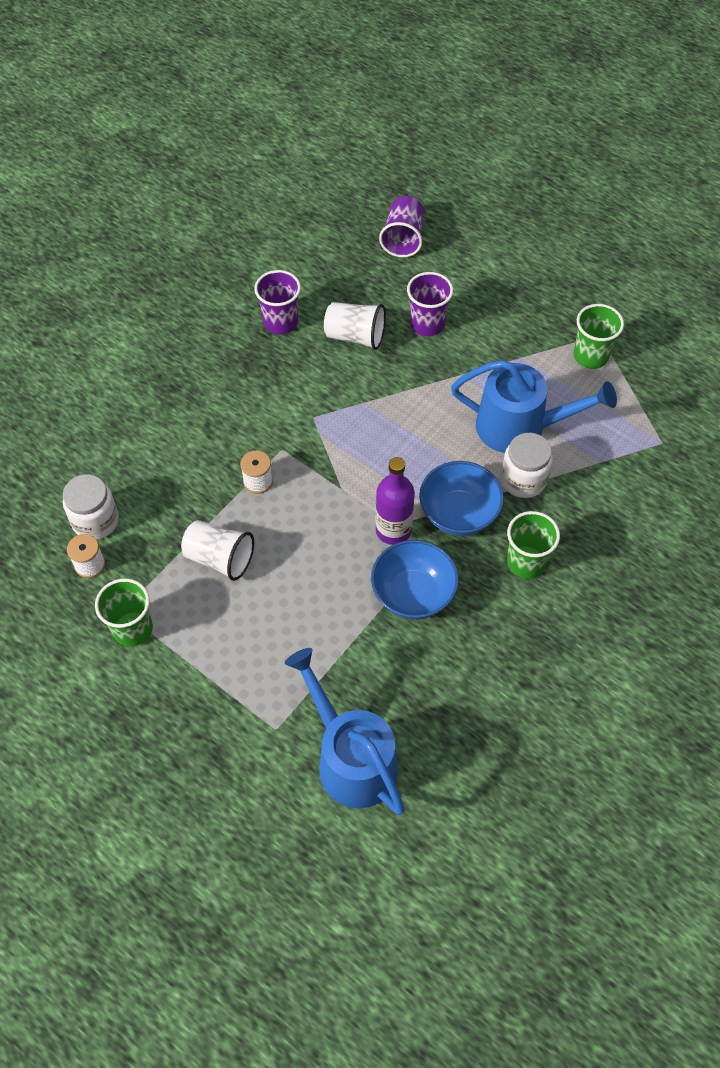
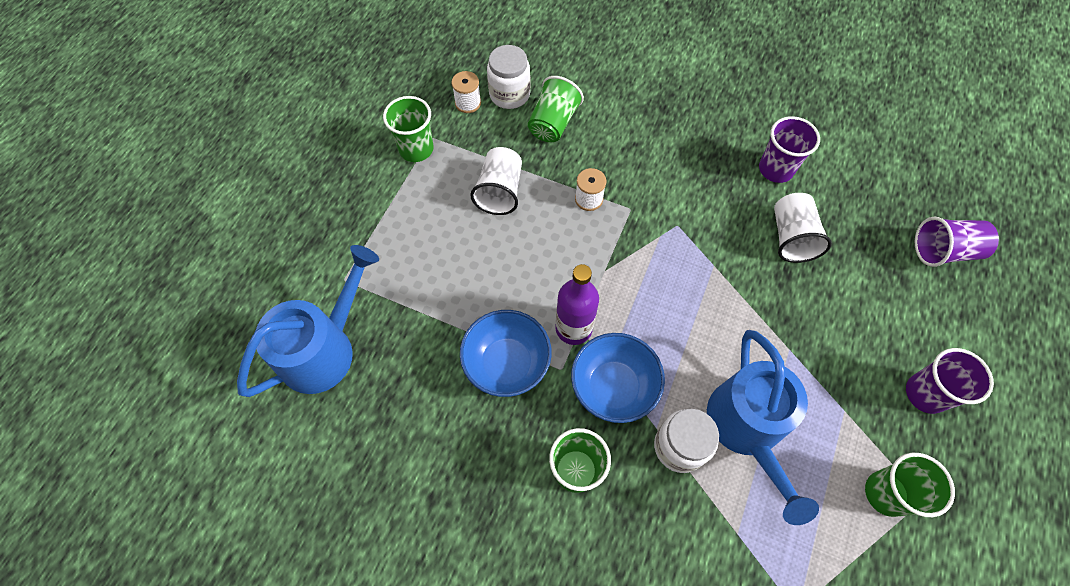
camera: 75 degrees right, 5 degrees up
(152, 489) = (553, 123): none -> green cup
(427, 324) = (841, 301): purple cup -> purple cup (925, 393)

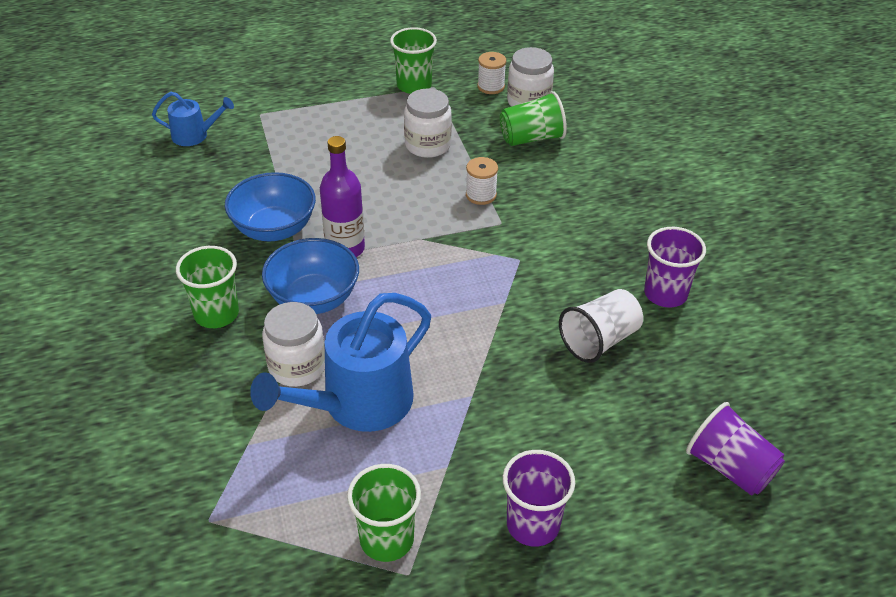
camera: 50 degrees right, 20 degrees down
(324, 348) = (195, 135): blue watering can -> blue watering can, size x0.52
(500, 191) = (427, 145): white cup -> white jar

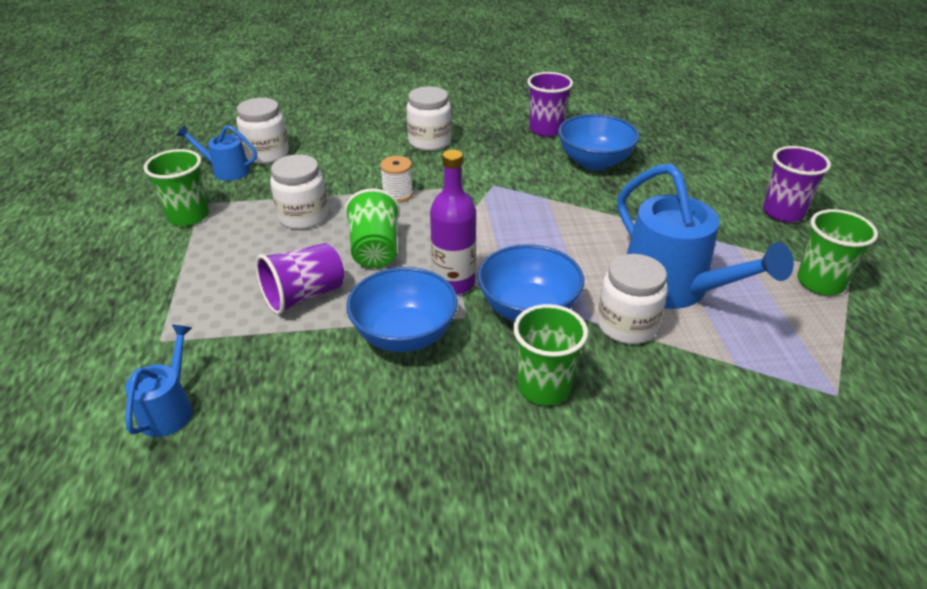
camera: 80 degrees left, 5 degrees down
(491, 86) = (226, 171): white spool -> blue watering can
(531, 138) = (325, 159): green cup -> green cup (375, 250)
(595, 202) = (429, 141): none -> white jar
(599, 340) = (594, 162): white cup -> blue bowl
(730, 467) = (712, 133): purple cup -> purple cup (304, 295)

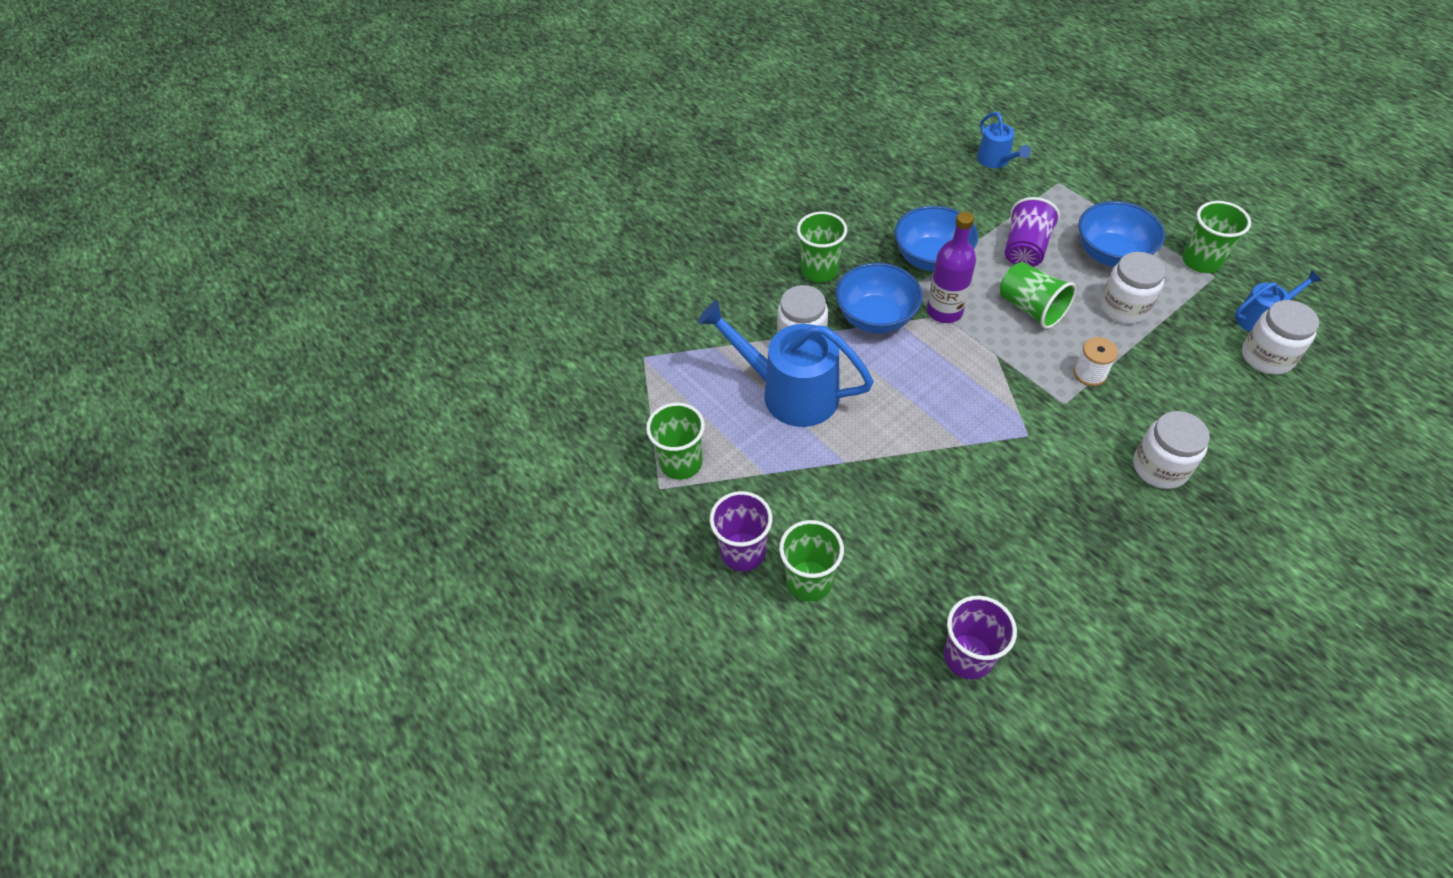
camera: 150 degrees right, 15 degrees up
(546, 129) = (1074, 569): purple cup -> purple cup (968, 656)
(594, 162) = (971, 533): blue bowl -> blue bowl (1111, 254)
(736, 183) = (809, 581): none -> green cup

